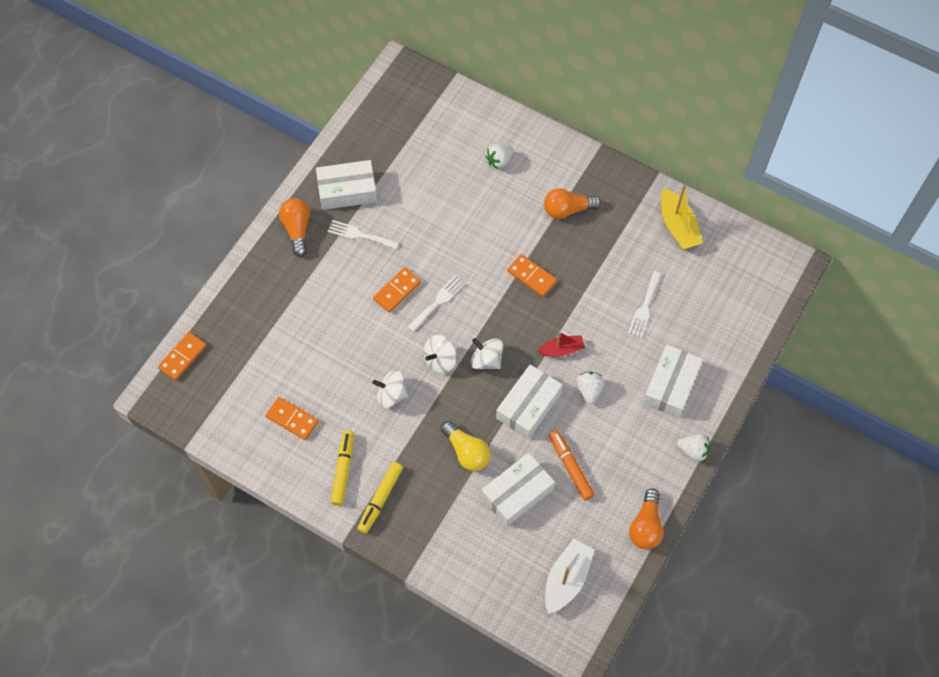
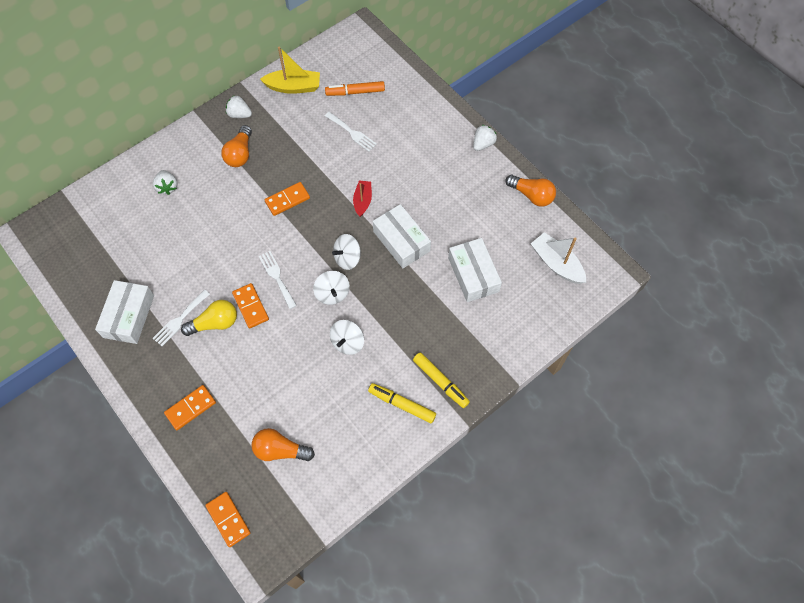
camera: 70 degrees left, 0 degrees up
(292, 419) = (336, 434): orange domino -> orange domino (190, 408)
(297, 229) = (146, 372): orange light bulb -> orange light bulb (280, 450)
(466, 451) = (423, 300): yellow light bulb -> yellow light bulb (215, 323)
(570, 467) = (465, 229): orange marker -> orange marker (355, 92)
(589, 390) = (406, 194): white strawberry -> white strawberry (239, 114)
(671, 385) = (424, 139): white box -> none

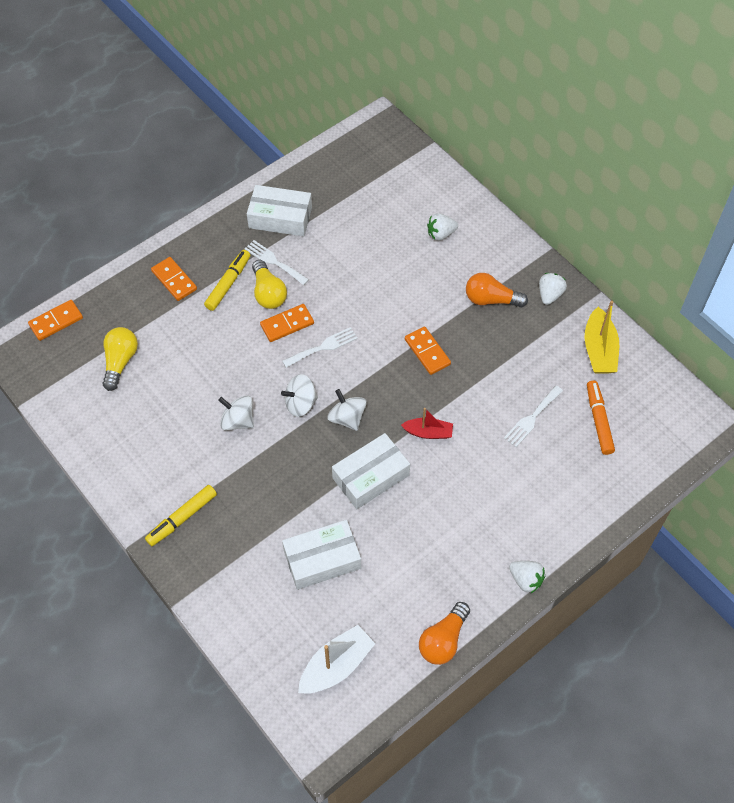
camera: 90 degrees right, 5 degrees down
(280, 450) = (120, 362): orange light bulb -> yellow light bulb
(402, 404) = (158, 477): yellow marker -> yellow marker (228, 283)

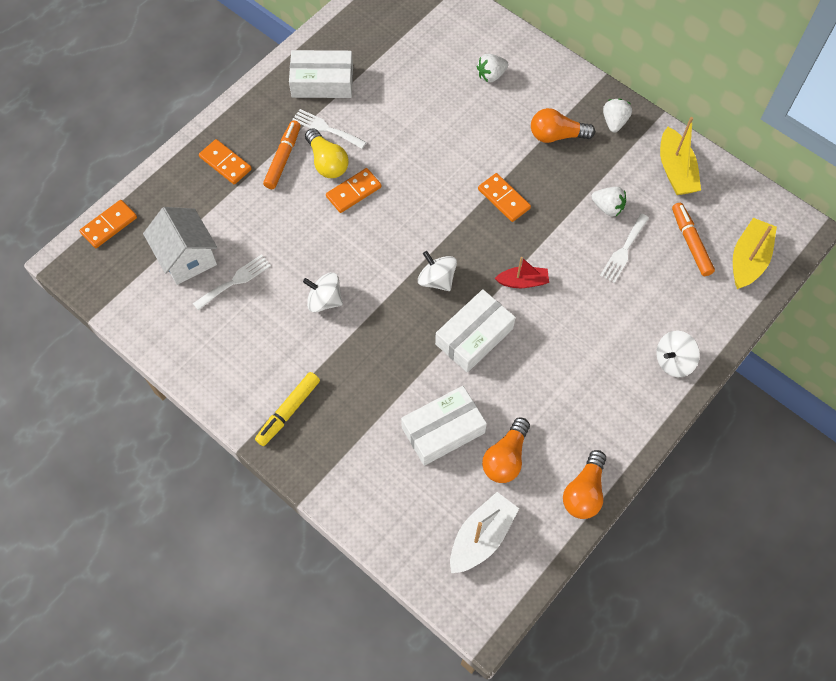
camera: 10 degrees left, 5 degrees up
(120, 362) = (187, 257): yellow light bulb -> white house
(228, 283) = (283, 158): yellow marker -> orange marker
(300, 403) = (385, 272): white spinning top -> white spinning top (673, 361)
(323, 347) = (396, 210): white fork -> white fork (235, 281)
(375, 595) = (505, 458): none -> orange light bulb
(525, 580) = (653, 416): white strawberry -> white strawberry (607, 207)
(652, 445) = (748, 259): none -> yellow boat

